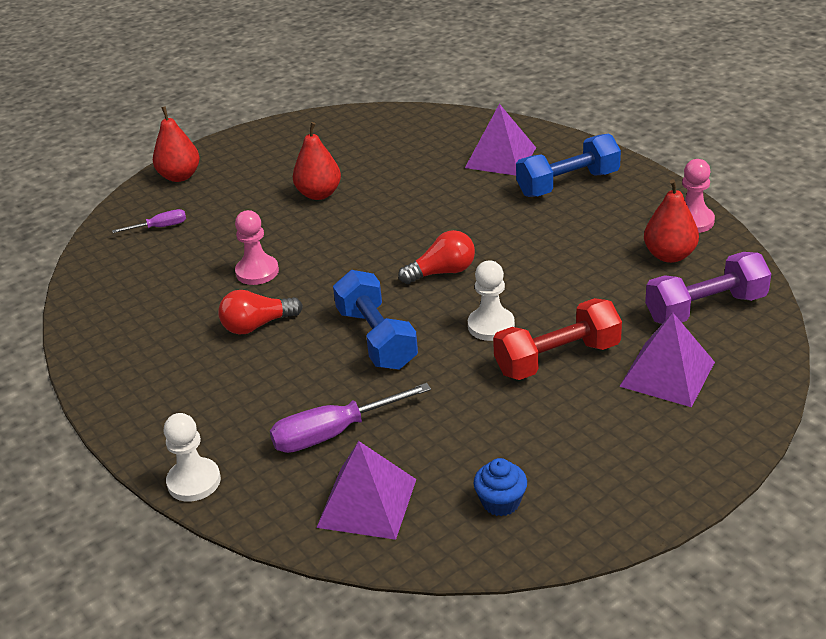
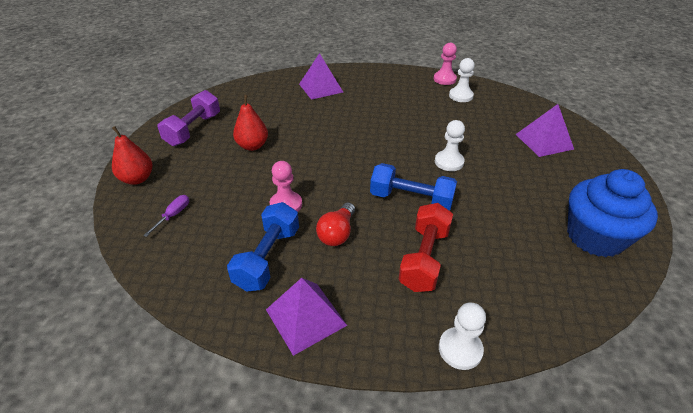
camera: 50 degrees left, 5 degrees up
(333, 433) = (477, 261): purple screwdriver -> none
(367, 502) = (553, 283): purple pyramid -> purple pyramid (305, 317)
(442, 272) = (385, 150): red light bulb -> none
(501, 502) = (595, 237): blue cupcake -> blue cupcake, size x2.30
(557, 358) = (499, 160): red dumbbell -> red dumbbell (424, 258)
(568, 184) = (371, 86): blue dumbbell -> blue dumbbell (268, 258)
(669, 255) = (461, 96): red pear -> white pawn
(705, 308) = (509, 109): purple dumbbell -> purple dumbbell (193, 130)

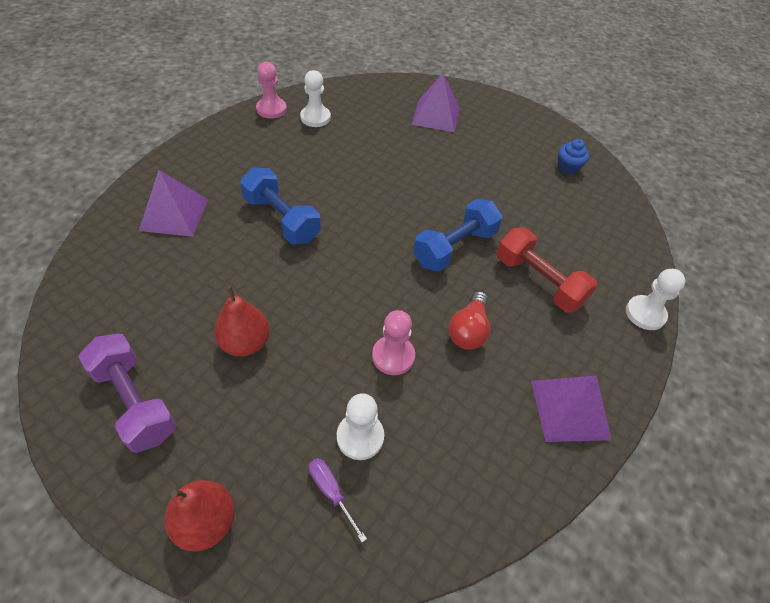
camera: 65 degrees left, 10 degrees up
(268, 258) = (471, 410): blue dumbbell -> blue dumbbell (281, 219)
(337, 233) = (468, 330): red light bulb -> red light bulb turned 60 degrees clockwise
(449, 162) = (418, 190): white pawn -> white pawn (360, 437)
(595, 237) = (568, 167): blue cupcake -> blue cupcake, size x0.44

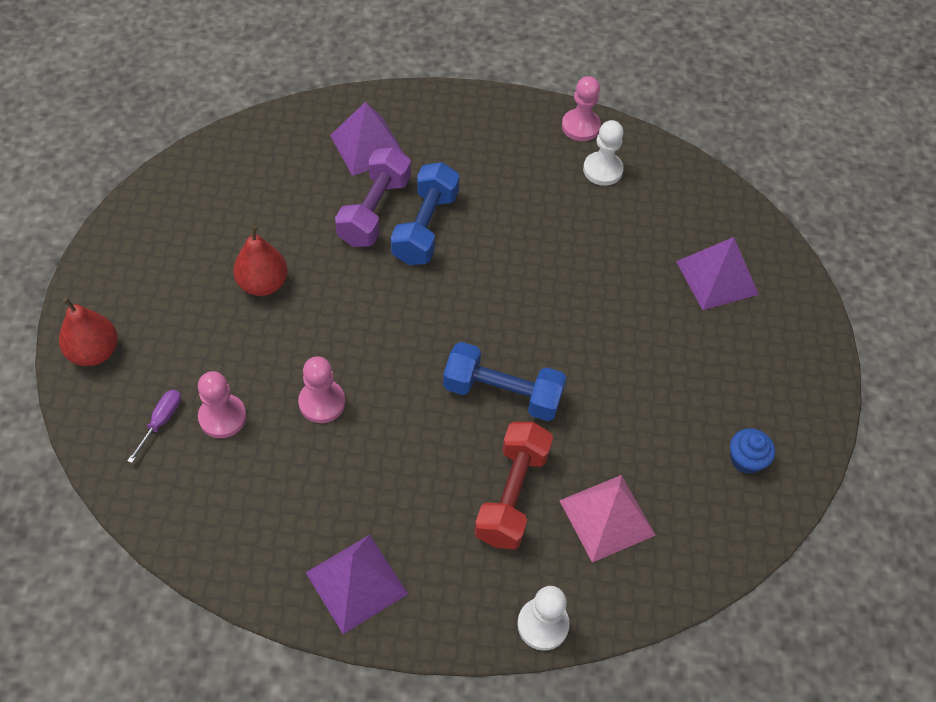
camera: 60 degrees right, 5 degrees up
(135, 402) = (164, 246): purple dumbbell -> purple dumbbell (374, 211)
(360, 437) = (222, 417): white pawn -> pink pawn
(468, 330) = (396, 453): red light bulb -> none
(578, 244) = (607, 517): none -> pink pyramid

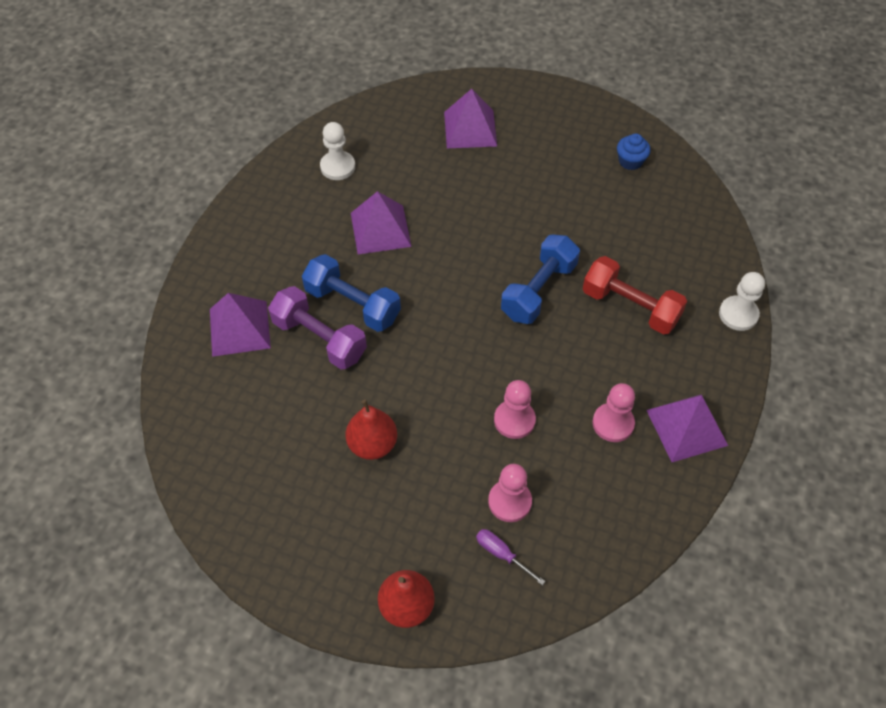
camera: 70 degrees left, 0 degrees up
(532, 227) = (380, 229): none -> purple pyramid
(580, 126) = (284, 168): pink pawn -> pink pawn (613, 423)
(607, 517) = (660, 253): pink pyramid -> none

